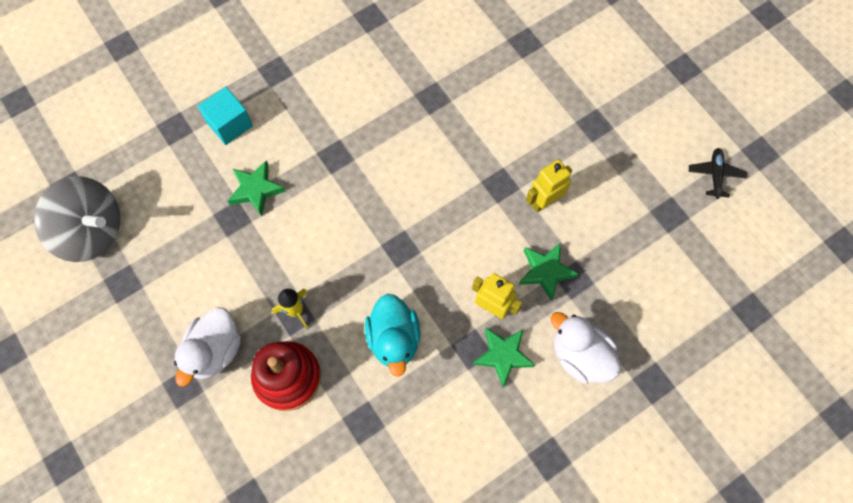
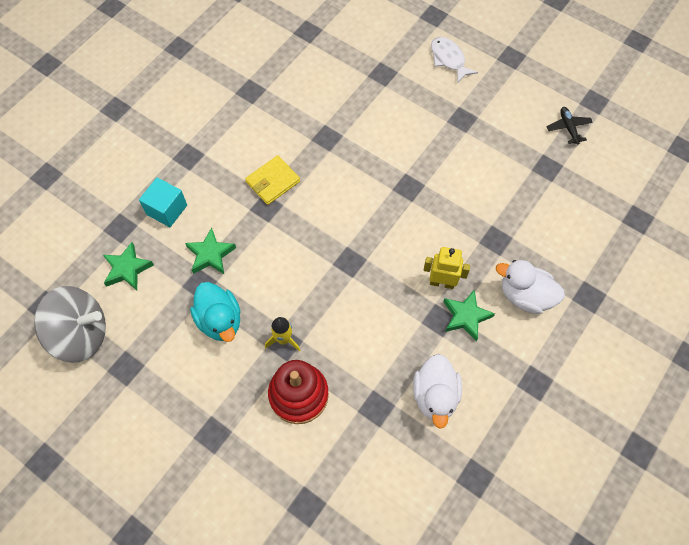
camera: 20 degrees left, 5 degrees down
(214, 351) = (228, 395): white duck -> white duck (435, 396)
(353, 129) = (273, 182): none -> yellow wallet
(394, 339) = (374, 334): turquoise duck -> turquoise duck (220, 320)
(544, 201) = (448, 188): yellow robot -> none
(545, 271) = (471, 241): green star -> green star (127, 269)
(608, 48) = (449, 59): none -> white fish

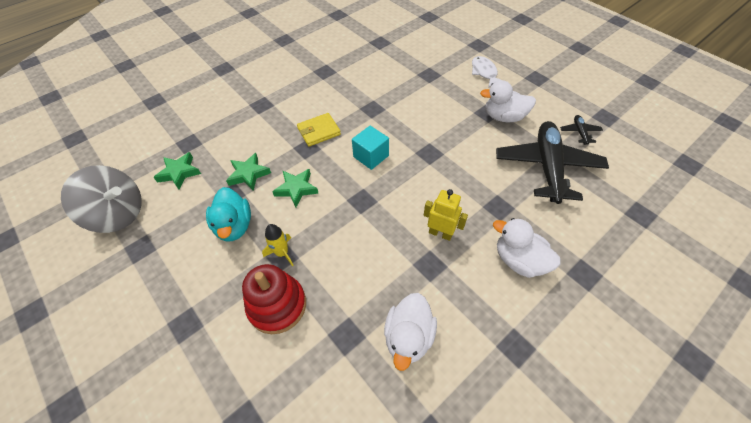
camera: 15 degrees right, 10 degrees down
(166, 210) = (229, 137): turquoise cube -> turquoise cube (371, 156)
(466, 316) = (456, 267): green star -> green star (296, 189)
(482, 122) = (504, 117): none -> white duck
(539, 180) = (547, 167): none -> black plane

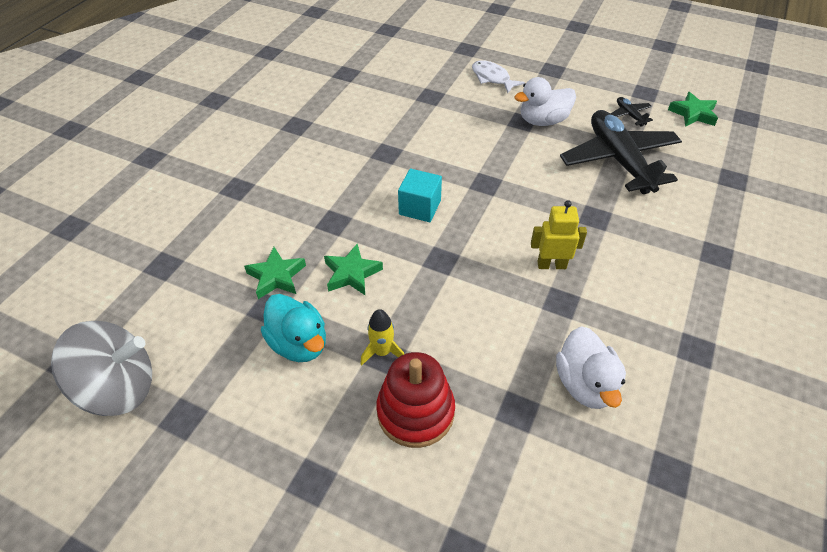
camera: 25 degrees left, 5 degrees down
(179, 172) = (175, 306): green star -> green star (693, 113)
(319, 131) = (336, 198): yellow wallet -> none
(519, 260) = (648, 264): white duck -> none

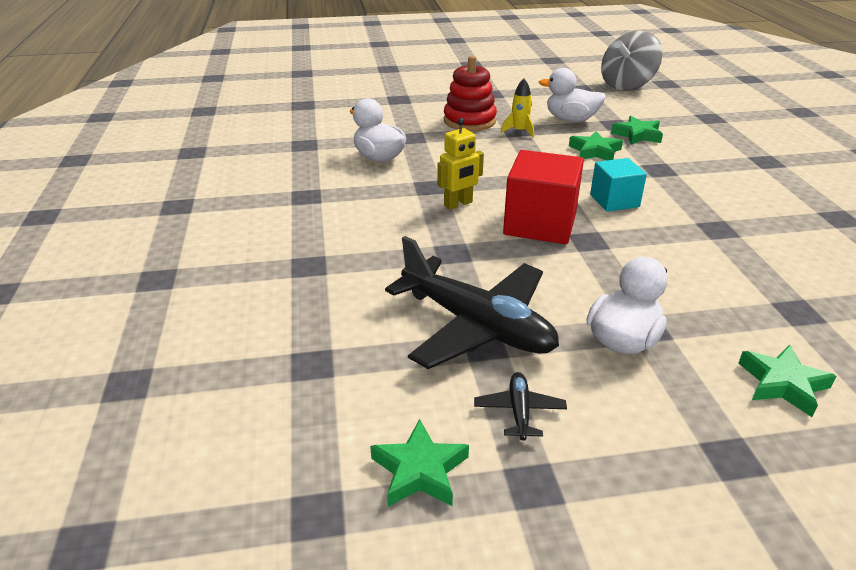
camera: 145 degrees right, 15 degrees down
(299, 343) = (571, 120): turquoise duck -> white duck
(492, 78) = (782, 384): white fish -> green star
(504, 212) = (540, 224): none -> red cube
(629, 115) = (519, 411): black plane -> black plane turned 120 degrees counterclockwise

